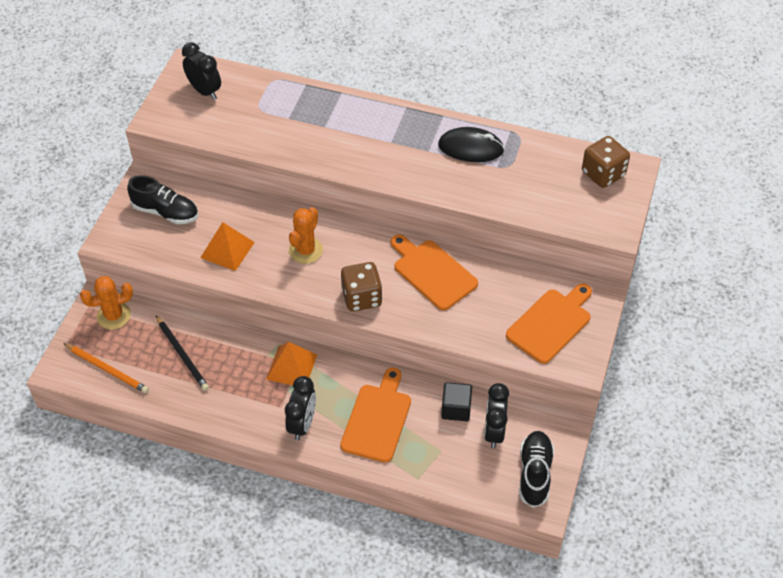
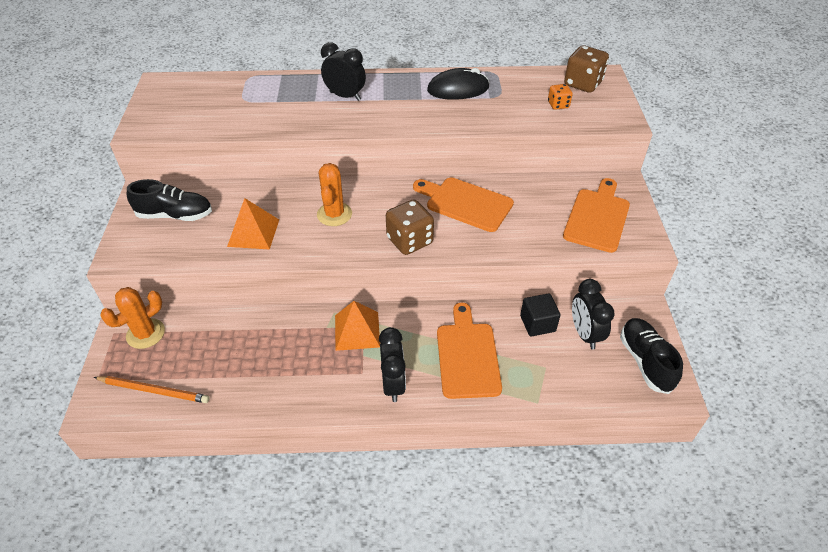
camera: 20 degrees left, 5 degrees down
(182, 355) = (235, 351): black pencil -> none
(205, 91) = (184, 97): black clock -> black clock (345, 96)
(561, 194) = (558, 105): none -> orange dice

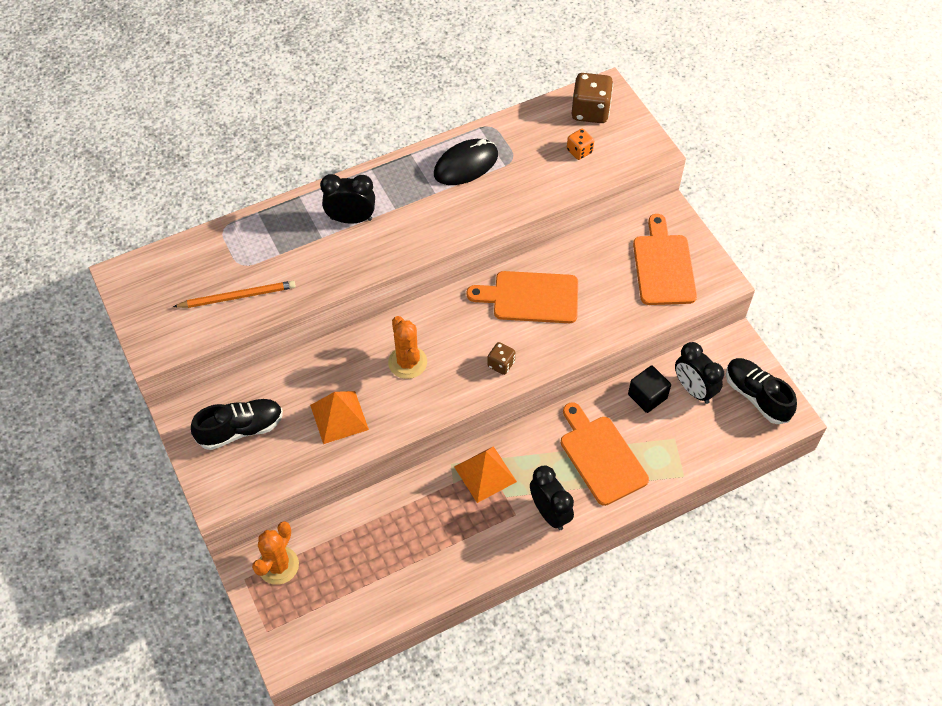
camera: 25 degrees left, 10 degrees up
(154, 390) = (331, 616): orange pencil -> orange pencil (238, 296)
(409, 241) = (501, 364): brown dice -> brown dice, size x0.56

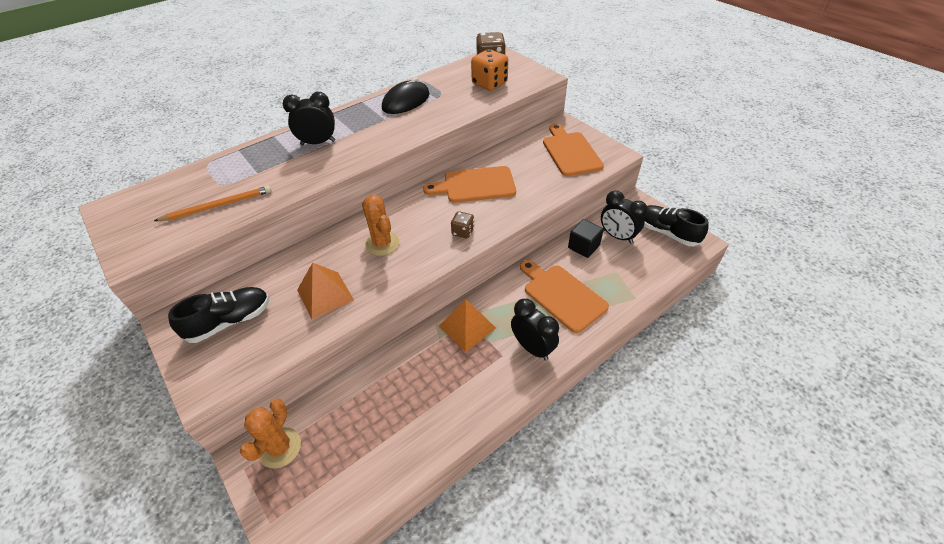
camera: 10 degrees left, 10 degrees down
(579, 151) = (489, 84): orange dice -> orange dice, size x1.79

